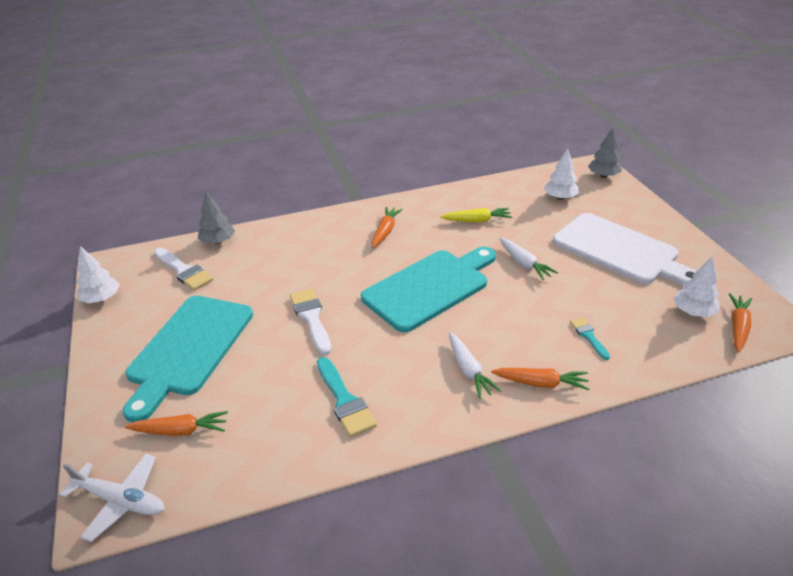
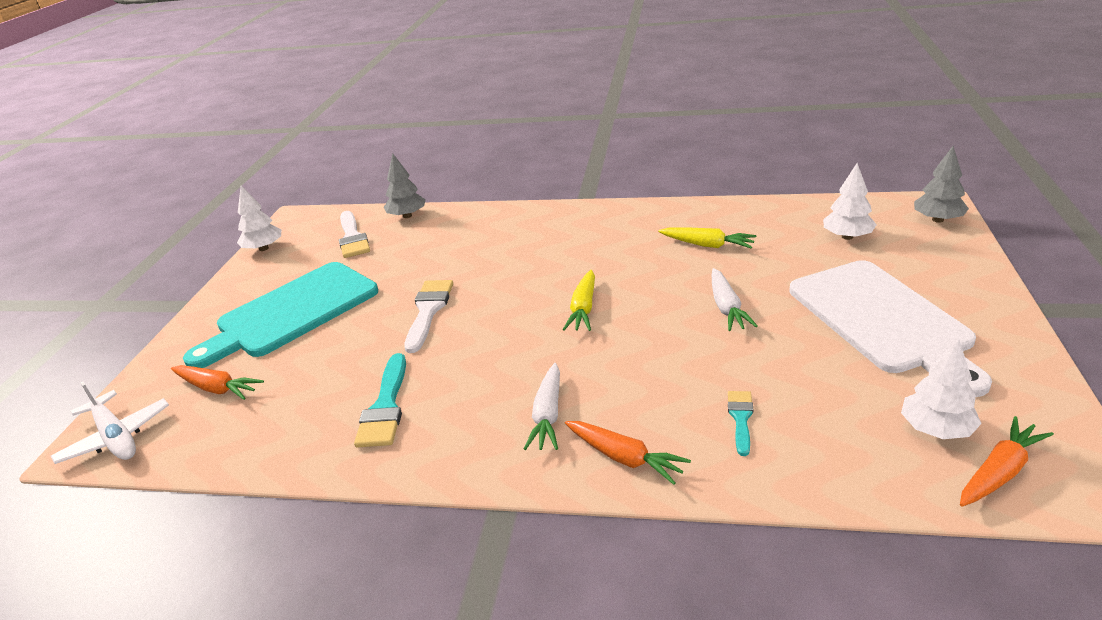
camera: 30 degrees right, 5 degrees down
(385, 231) = (585, 237): orange carrot -> none
(429, 287) = (583, 308): turquoise cutting board -> yellow carrot

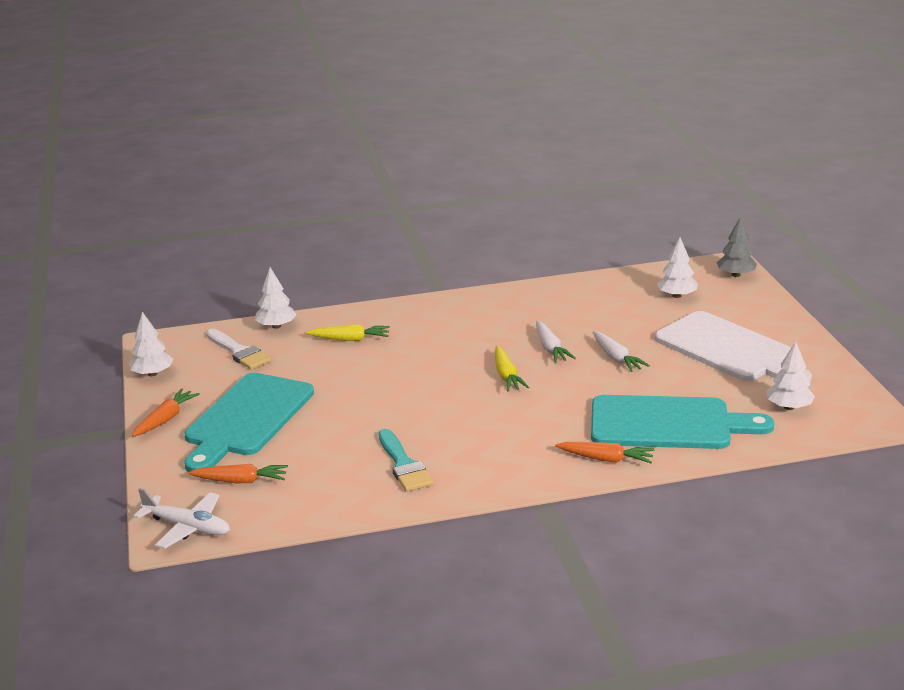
camera: 25 degrees left, 5 degrees down
(407, 216) = (276, 326): grey tree -> white tree
(428, 311) = (375, 398): white brush -> none
(548, 415) = (534, 446): white carrot -> white carrot (550, 348)
(707, 245) = (573, 316): yellow carrot -> yellow carrot (350, 339)
(740, 418) = (668, 423): turquoise brush -> turquoise cutting board
(999, 472) = (831, 422): orange carrot -> orange carrot (166, 419)

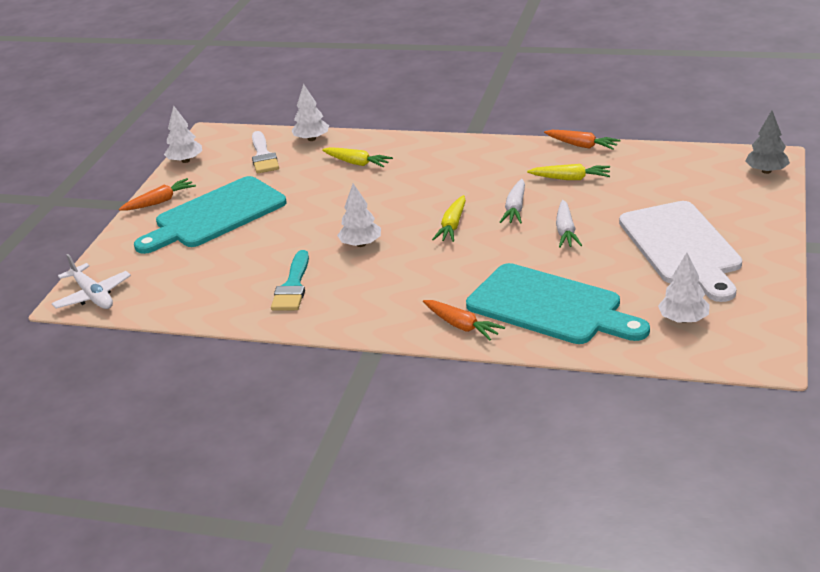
camera: 30 degrees right, 5 degrees up
(241, 481) = (163, 267): orange carrot -> orange carrot (582, 145)
(575, 313) = (570, 178): none -> yellow carrot
(677, 296) = (684, 181): white tree -> white tree (361, 244)

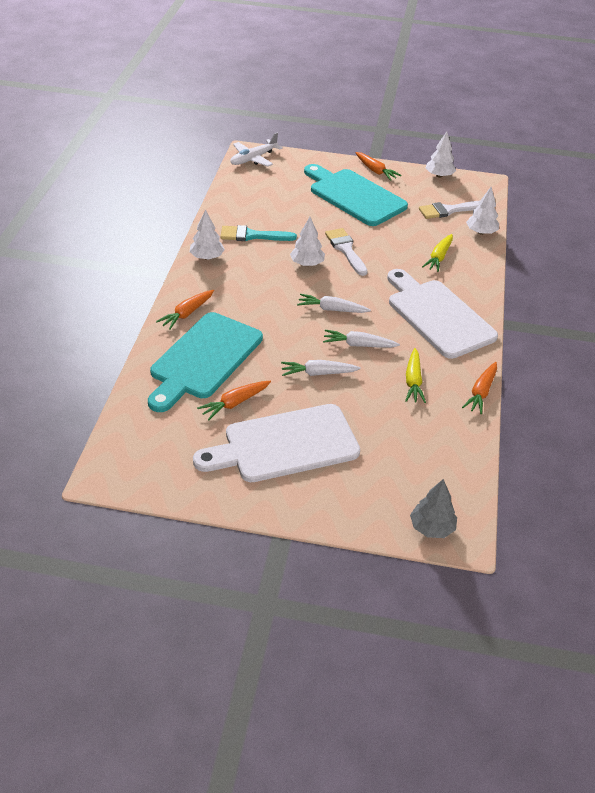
camera: 80 degrees right, 10 degrees up
(334, 219) = (346, 250): none -> white brush
(452, 226) = (332, 309): yellow carrot -> white carrot
(463, 165) = (437, 316): none -> white cutting board
(624, 281) = (234, 403): none -> orange carrot
(683, 319) = (171, 433): white tree -> white tree (207, 257)

